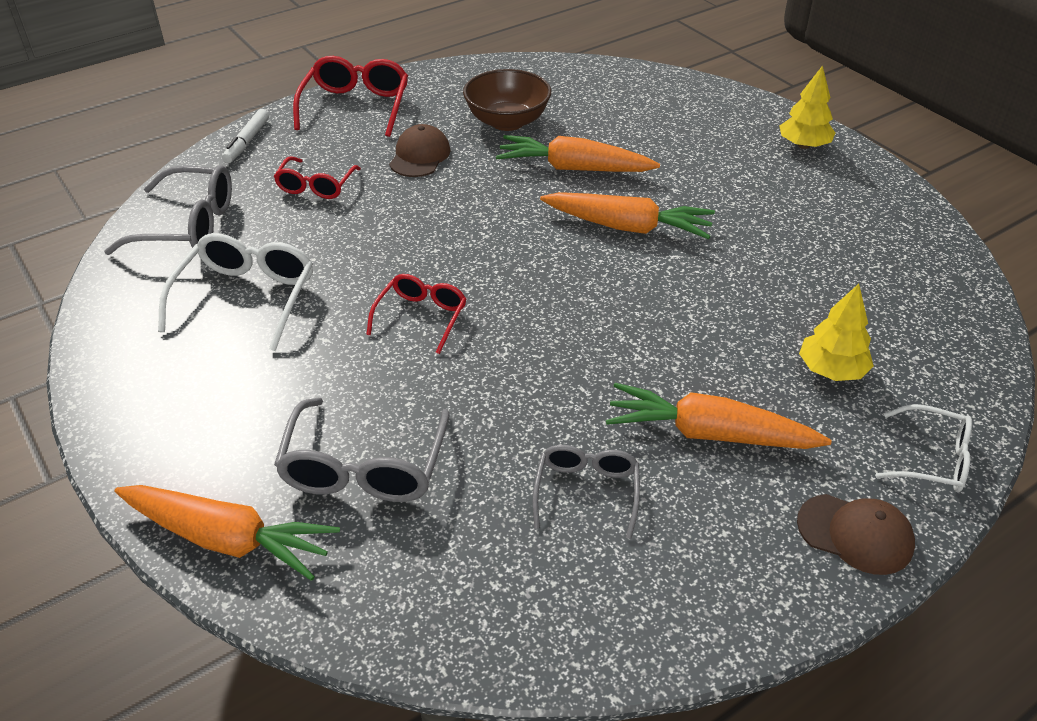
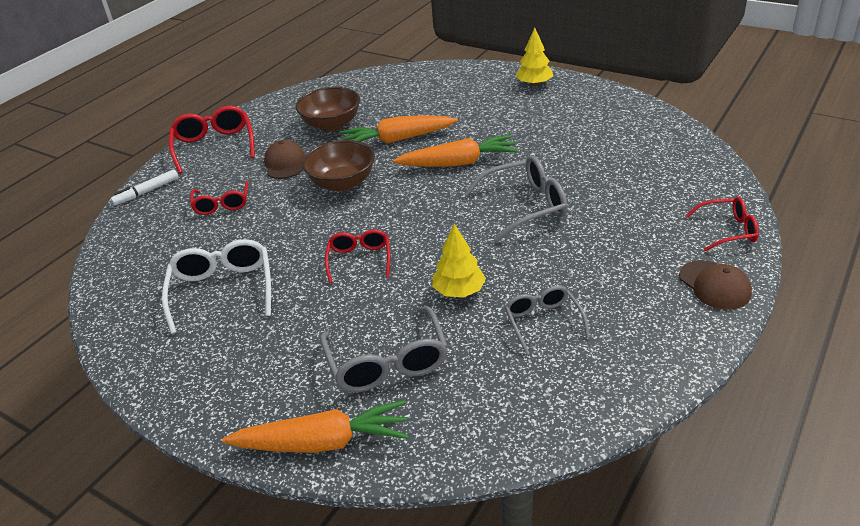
camera: 20 degrees left, 5 degrees down
(187, 225) = (141, 259): grey glasses -> grey glasses (524, 206)
(247, 141) = (147, 192): white marker -> white marker turned 60 degrees clockwise
(468, 206) = (342, 183): none -> brown bowl
(708, 433) = (593, 262): orange carrot -> none
(831, 370) = (639, 203): yellow tree -> yellow tree (459, 291)
(855, 534) = (714, 285): brown cap -> brown cap turned 60 degrees clockwise
(931, 459) = (727, 230): white glasses -> red glasses

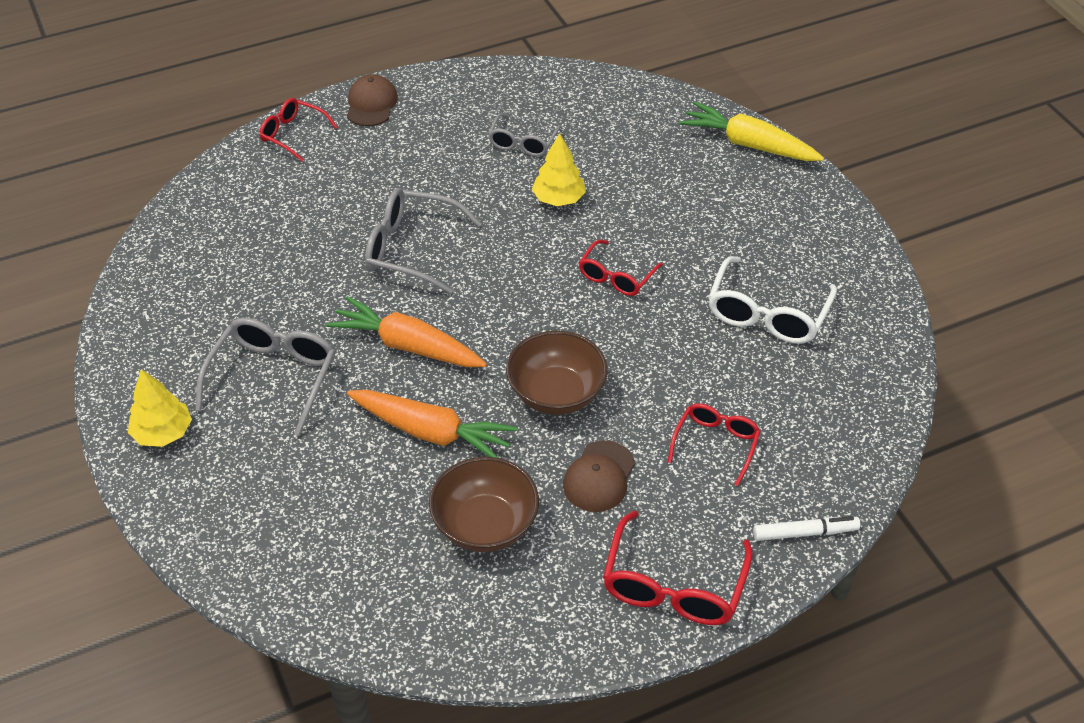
camera: 150 degrees left, 10 degrees up
(324, 442) = (748, 144): orange carrot -> yellow carrot
(387, 362) = (664, 173): grey glasses -> grey glasses (273, 378)

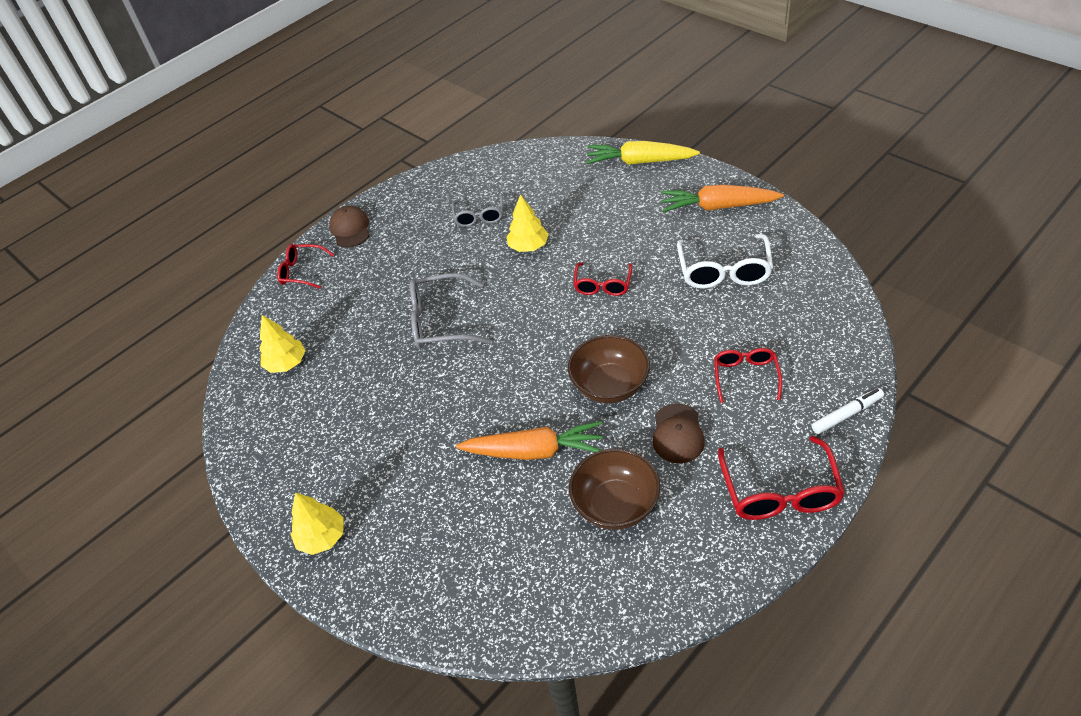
camera: 15 degrees left, 0 degrees up
(223, 232) = (286, 363): none -> yellow tree
(273, 378) = (388, 459): grey glasses -> none
(407, 345) = (478, 393): orange carrot -> orange carrot (717, 207)

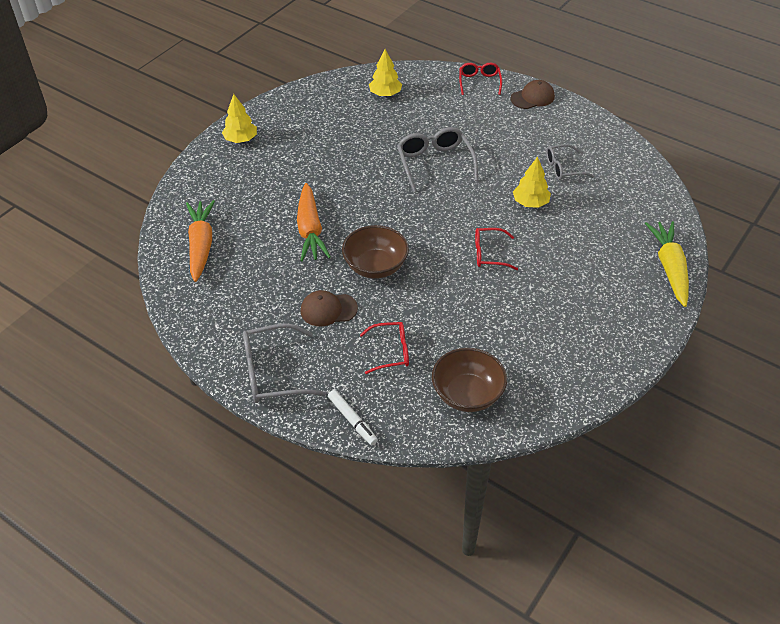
camera: 75 degrees right, 0 degrees up
(615, 505) = (263, 277): brown bowl -> brown bowl (467, 394)
(717, 207) = (612, 329): orange carrot -> orange carrot (201, 245)
(724, 271) = (520, 336): white glasses -> none
(780, 491) = (273, 373): red glasses -> grey glasses

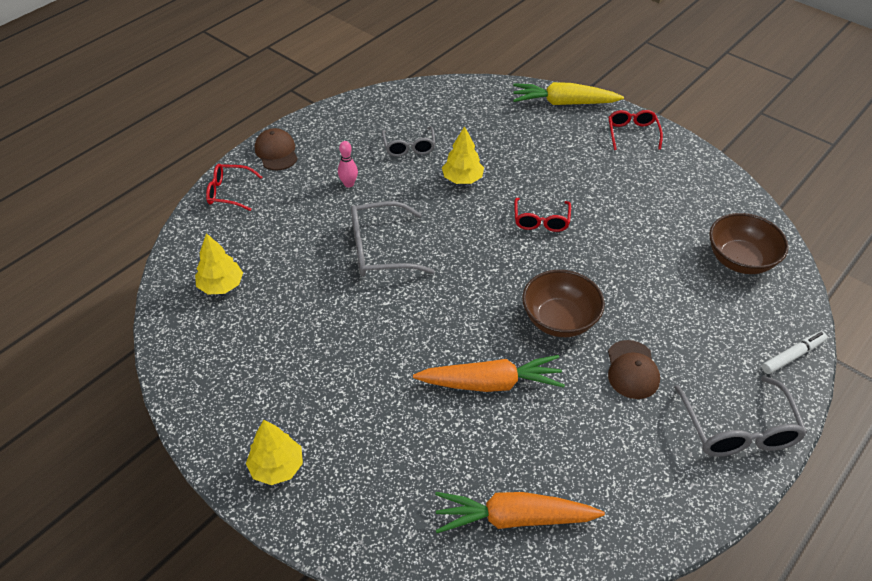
camera: 85 degrees left, 0 degrees up
(391, 352) = (691, 316): red glasses -> red glasses (632, 133)
(505, 139) = (349, 184): none -> pink bowling pin

